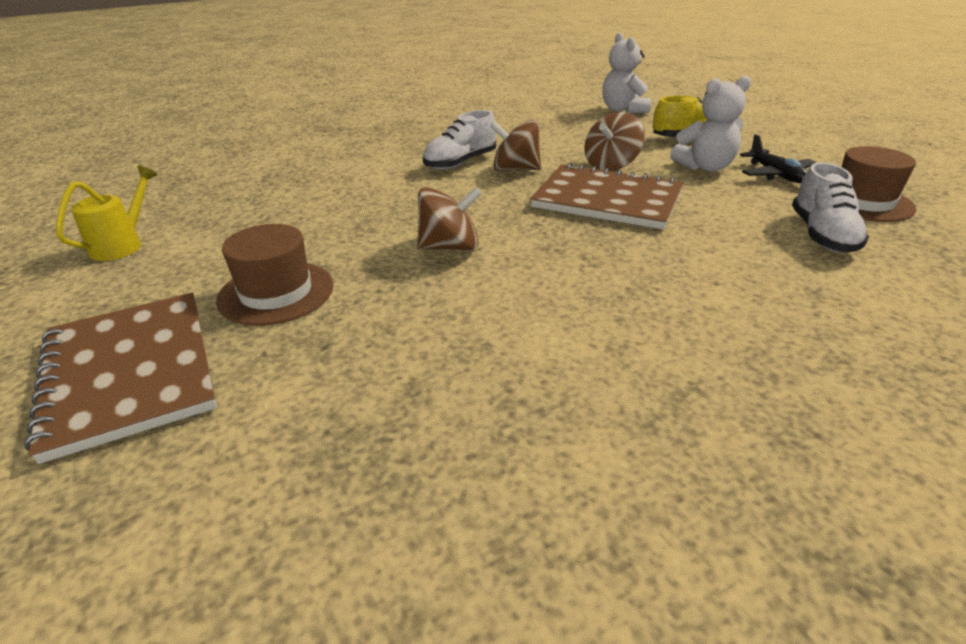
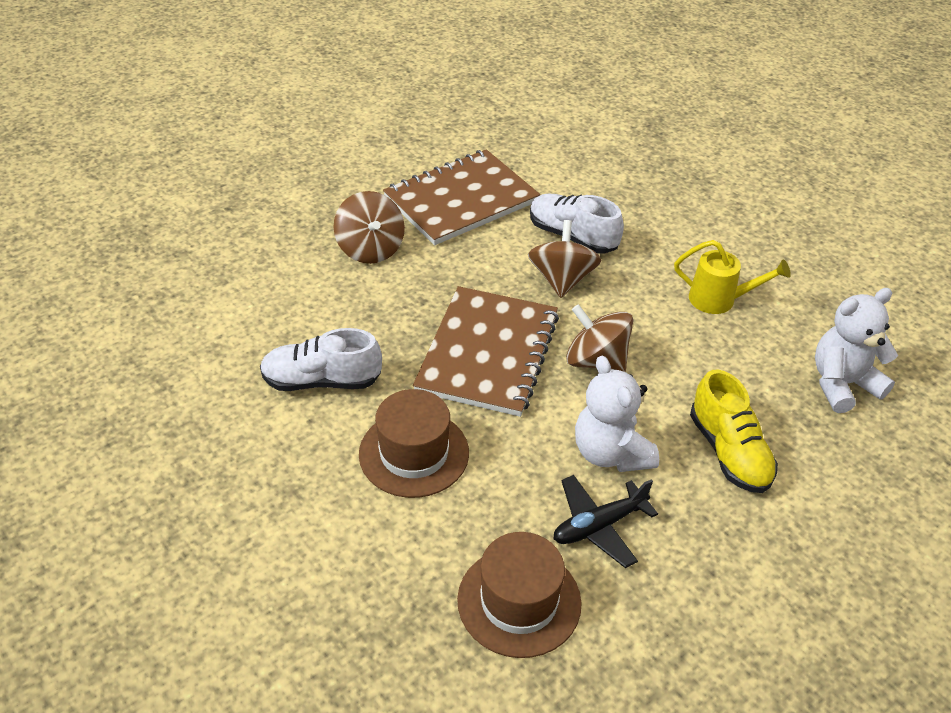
camera: 80 degrees right, 10 degrees up
(122, 245) = (364, 86): yellow watering can -> yellow watering can (719, 300)
(130, 373) = (207, 140): brown notebook -> brown notebook (461, 200)
(276, 292) = (295, 172): brown hat -> brown hat (414, 453)
(822, 235) = (416, 529): white shoe -> white shoe (322, 381)

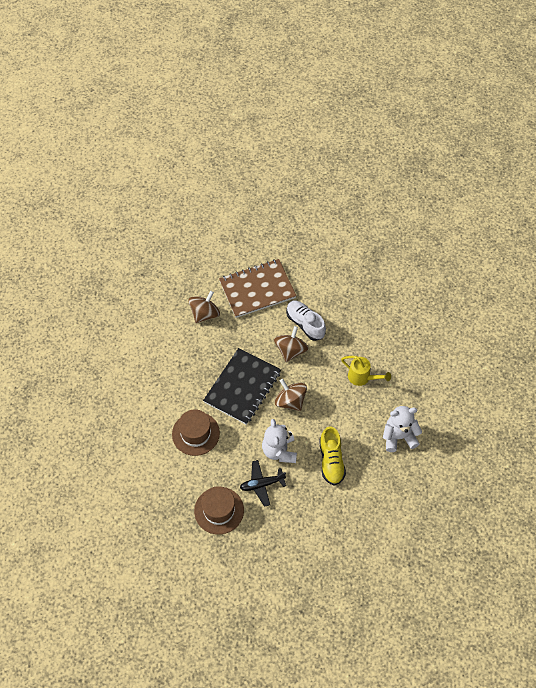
camera: 15 degrees right, 15 degrees up
(322, 381) = (165, 388): white shoe -> none
(370, 249) = (204, 314): brown spinning top -> brown spinning top turned 135 degrees counterclockwise
(488, 353) = (242, 387): brown notebook -> black notebook

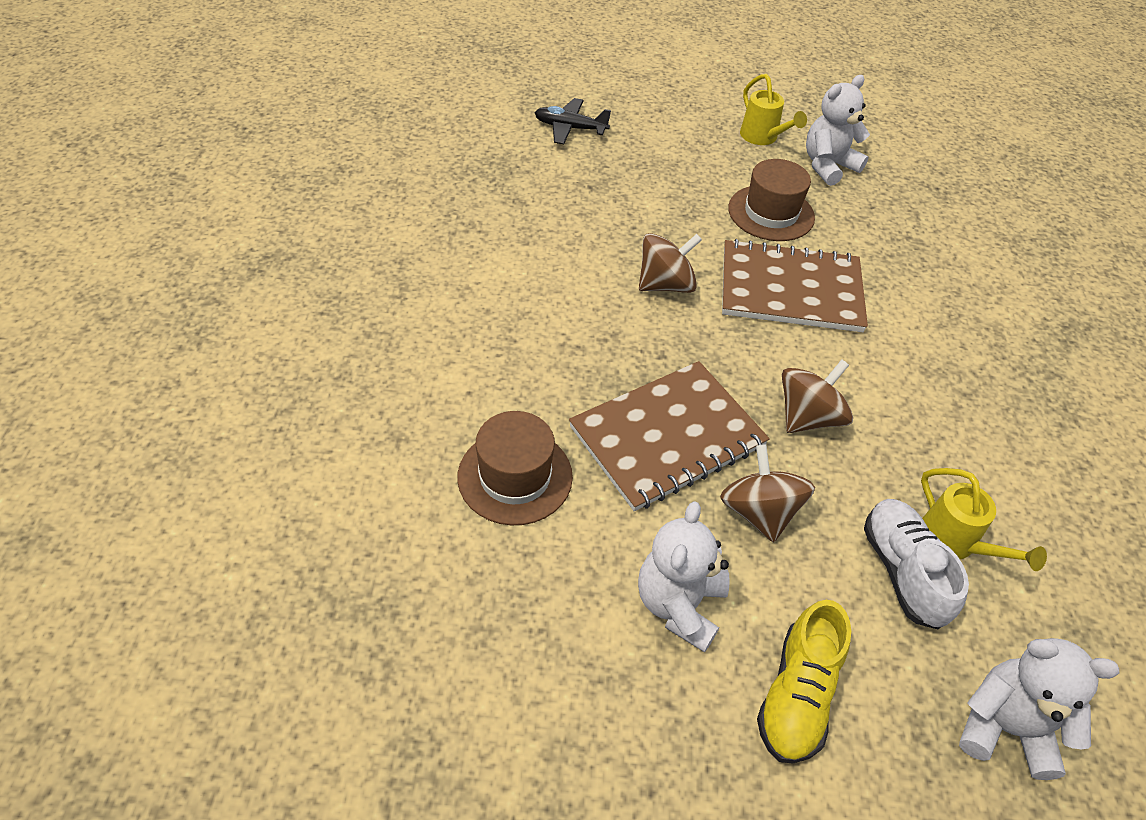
camera: 25 degrees right, 10 degrees down
(205, 202) = (762, 137): none -> yellow watering can
(219, 510) = (459, 666): brown hat -> brown hat (771, 213)
(242, 387) = (667, 437): black notebook -> brown notebook
(243, 206) = (828, 166): none -> white teddy bear
(262, 484) = (596, 660): black plane -> black plane (570, 128)
(305, 324) = (863, 384): white shoe -> white shoe (902, 571)

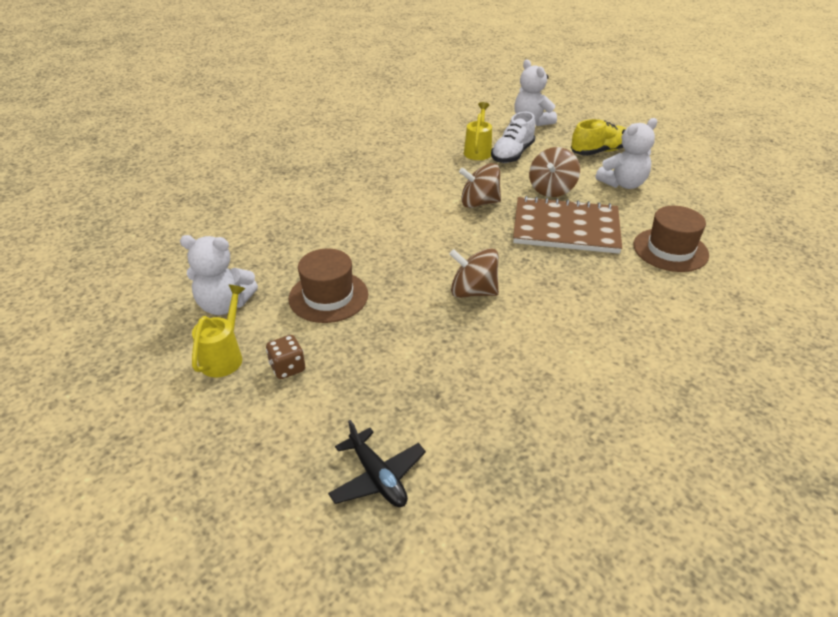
camera: 135 degrees left, 10 degrees down
(711, 152) = (287, 368): none -> brown dice
(790, 289) = (395, 251): brown notebook -> none

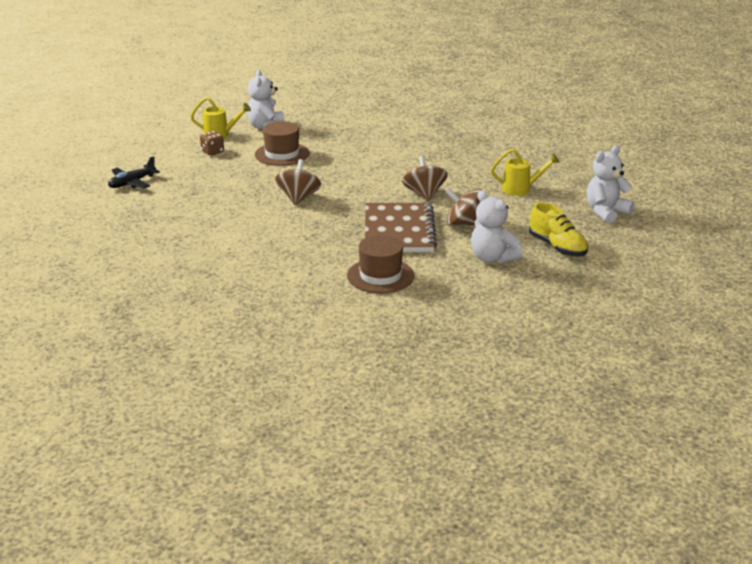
camera: 80 degrees right, 10 degrees down
(512, 154) = (523, 205): white shoe -> none

